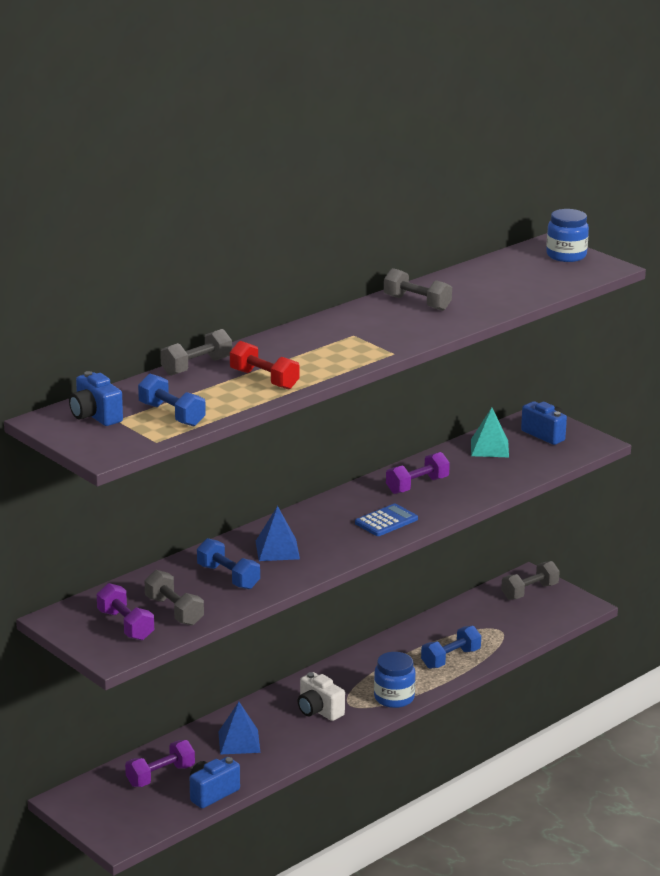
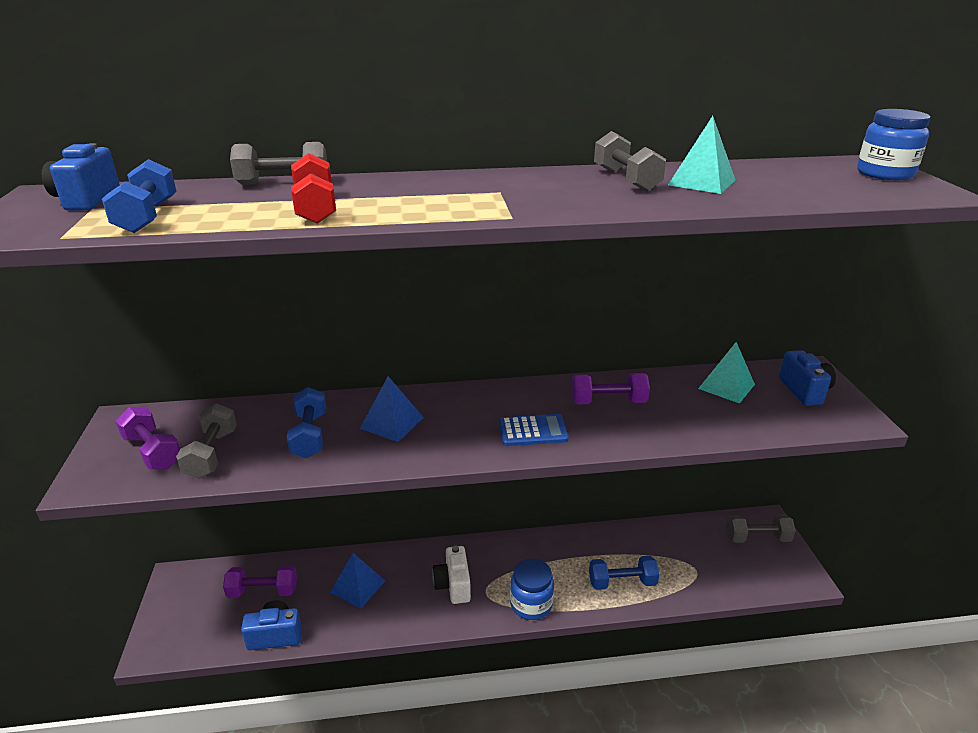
camera: 35 degrees right, 5 degrees up
(125, 625) = (152, 452): purple dumbbell -> purple dumbbell turned 45 degrees counterclockwise
(466, 293) = (702, 182): none -> turquoise pyramid

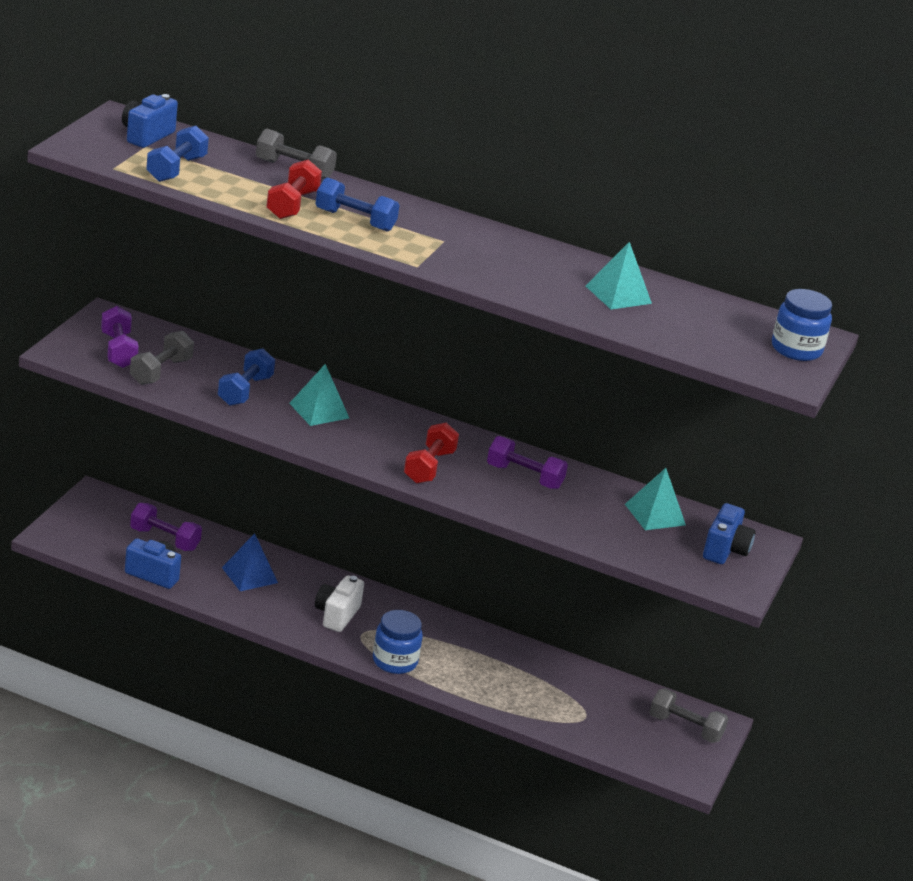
camera: 25 degrees right, 0 degrees up
(392, 423) = (319, 410): blue pyramid -> turquoise pyramid
(532, 431) = (429, 467): blue calculator -> red dumbbell
(622, 582) = (499, 689): blue dumbbell -> blue dumbbell (355, 220)
(626, 180) = (561, 268): grey dumbbell -> none

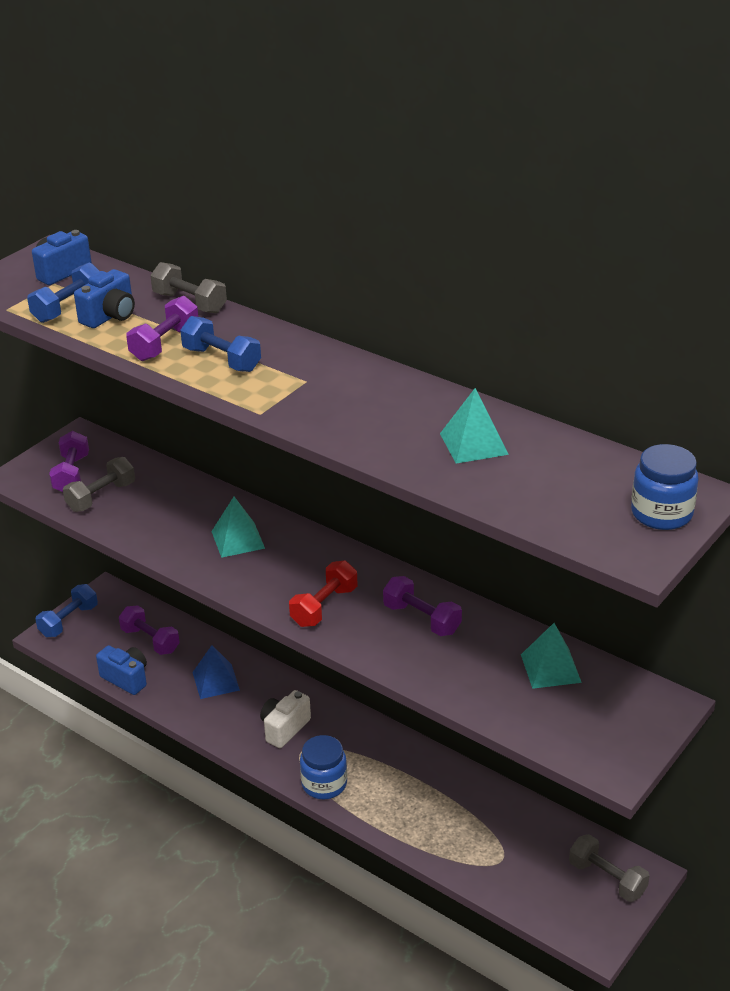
camera: 20 degrees right, 5 degrees up
(245, 391) = (173, 517): blue dumbbell -> blue dumbbell (69, 621)
(292, 205) = (165, 344): red dumbbell -> purple dumbbell
(725, 550) = (617, 716): blue camera -> blue camera (110, 316)

